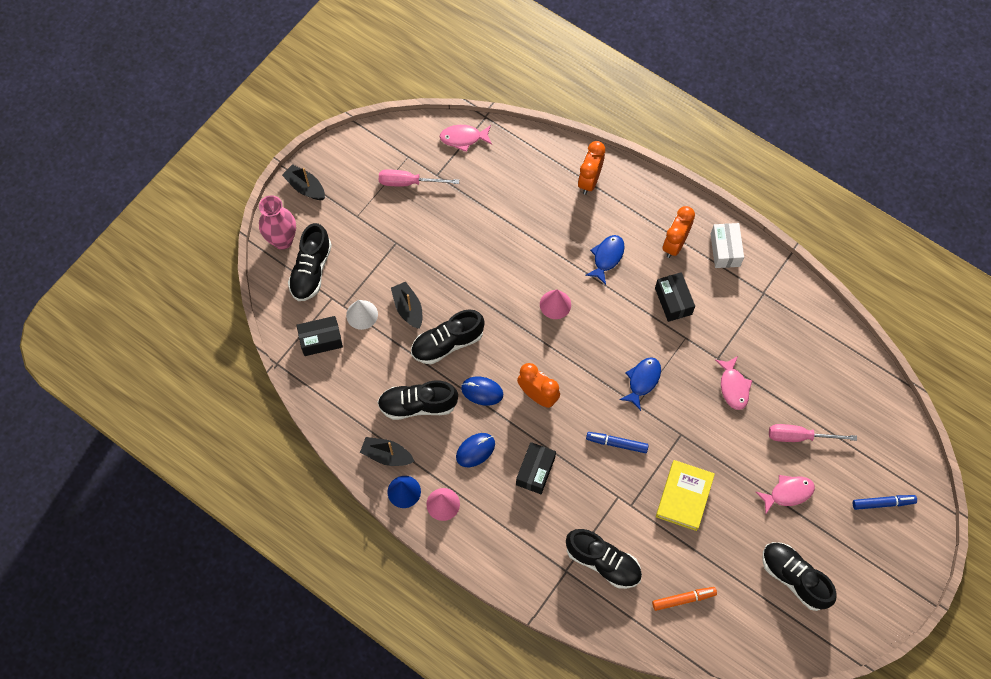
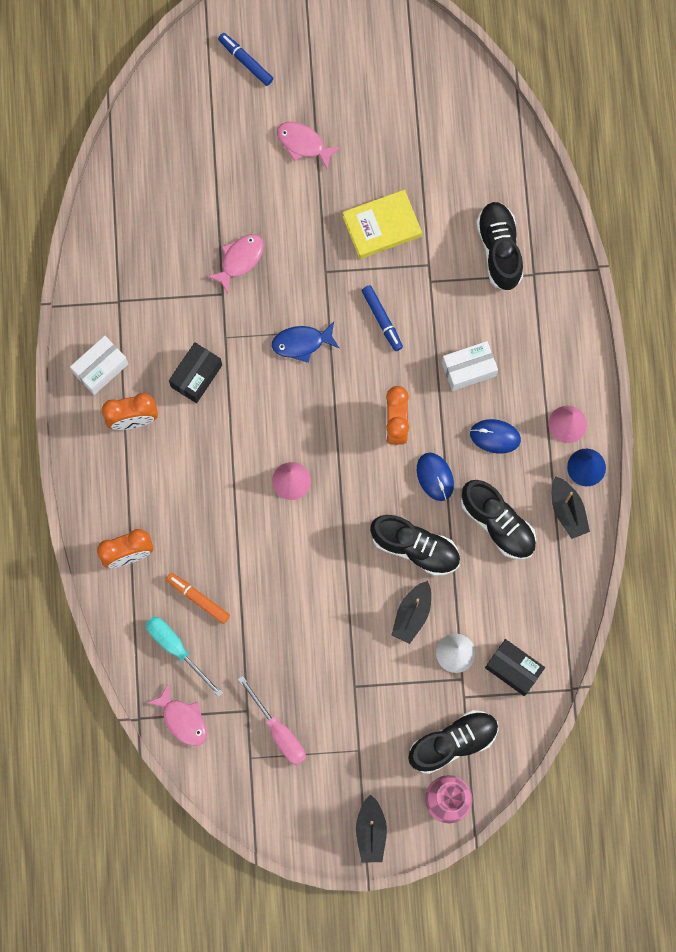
camera: 130 degrees left, 10 degrees up
(508, 165) = (176, 648): none -> turquoise screwdriver
(535, 471) = (468, 369): black box -> white box
(607, 257) = (201, 472): blue fish -> none
(683, 599) = (473, 161): orange marker -> orange marker (198, 599)
(794, 578) = (377, 87): black shoe -> none
(799, 436) = (241, 170): pink screwdriver -> none

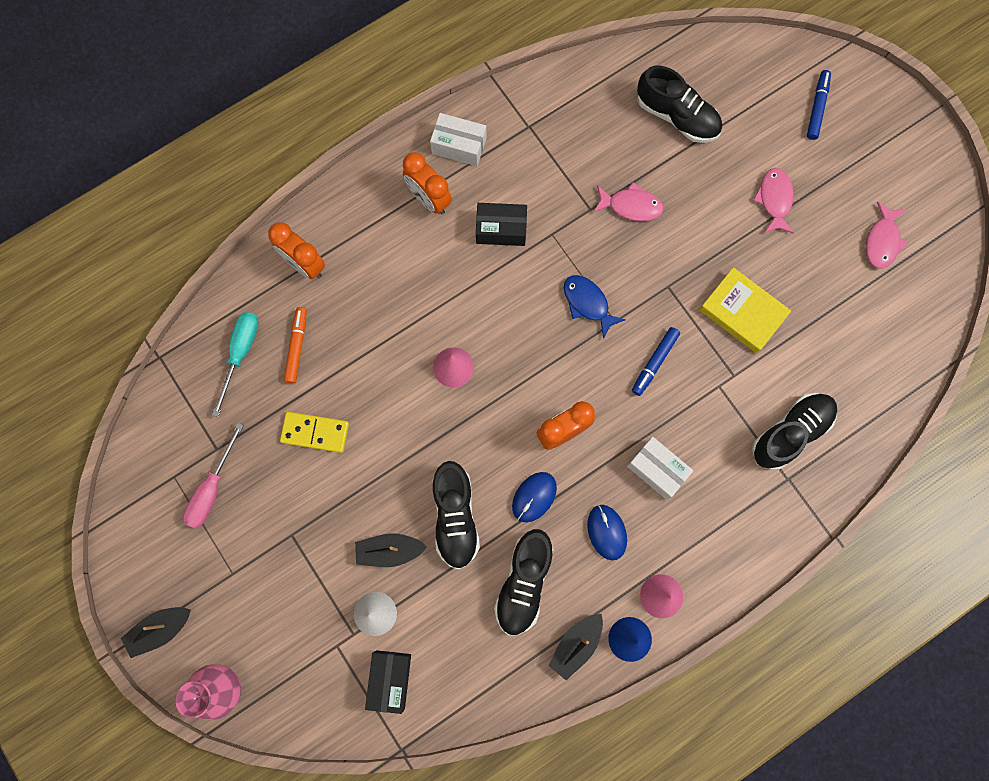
camera: 60 degrees right, 0 degrees up
(182, 719) = (178, 396): pink fish -> pink fish (882, 241)
(280, 622) = (315, 432): none -> yellow domino
(453, 743) = (286, 660): black shoe -> black shoe (677, 116)

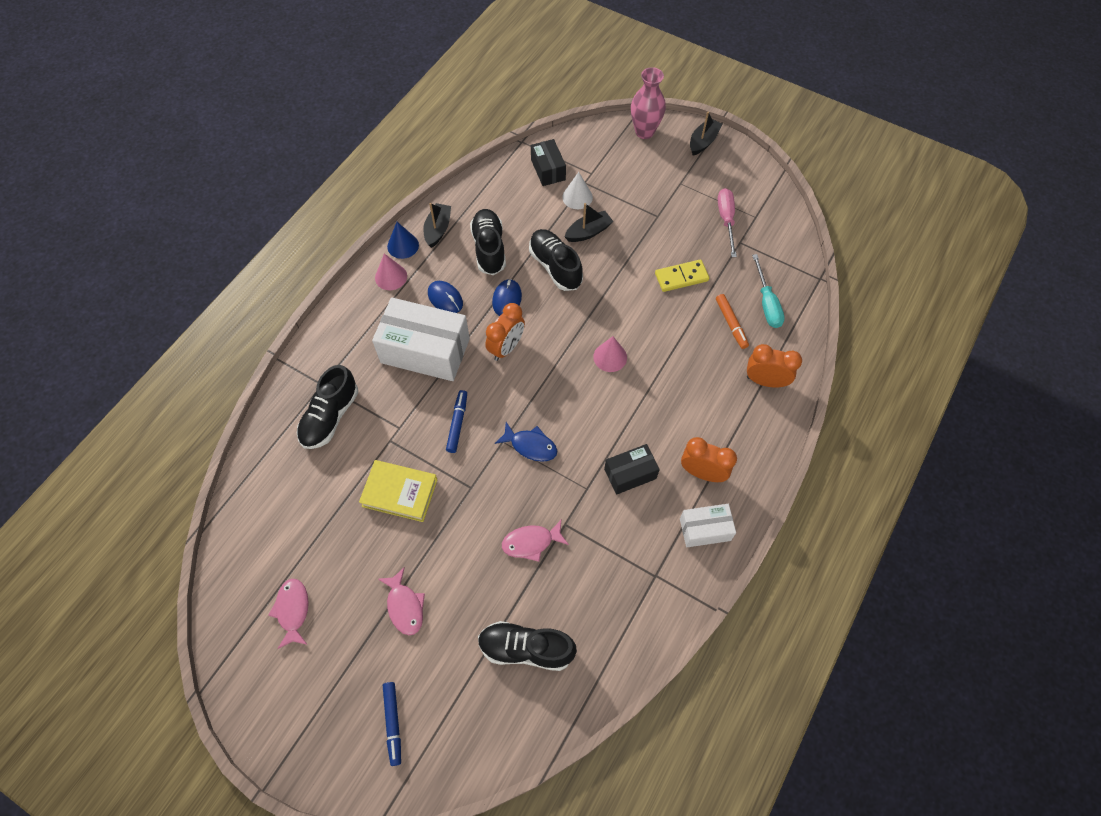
camera: 155 degrees right, 15 degrees down
(657, 470) = (425, 351): white box -> white box, size x1.87

